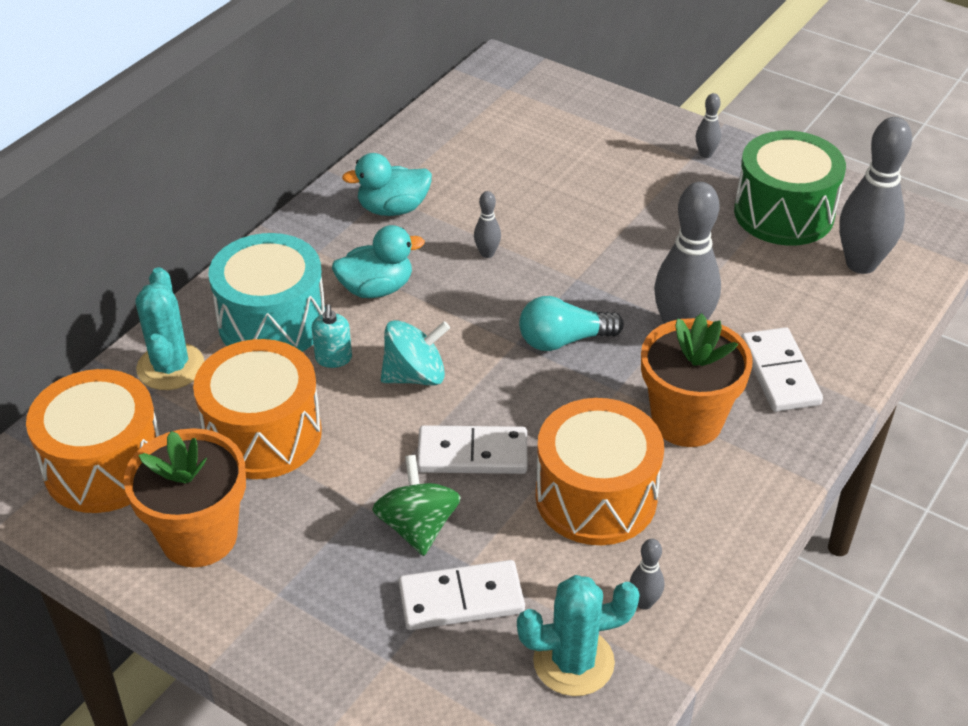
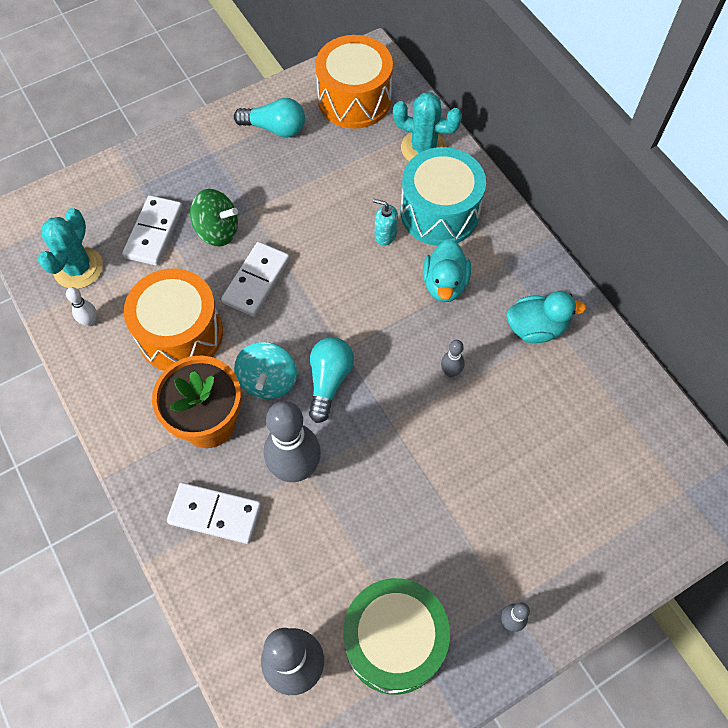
camera: 115 degrees right, 20 degrees up
(199, 536) = (275, 128): orange flower pot -> turquoise light bulb
(263, 434) = (337, 178): orange drum -> none
(393, 209) = (535, 328): turquoise duck -> turquoise duck turned 75 degrees clockwise
(415, 375) = (344, 275): turquoise spinning top -> turquoise spinning top (268, 380)
(644, 602) = (90, 322): grey bowling pin -> white bowling pin

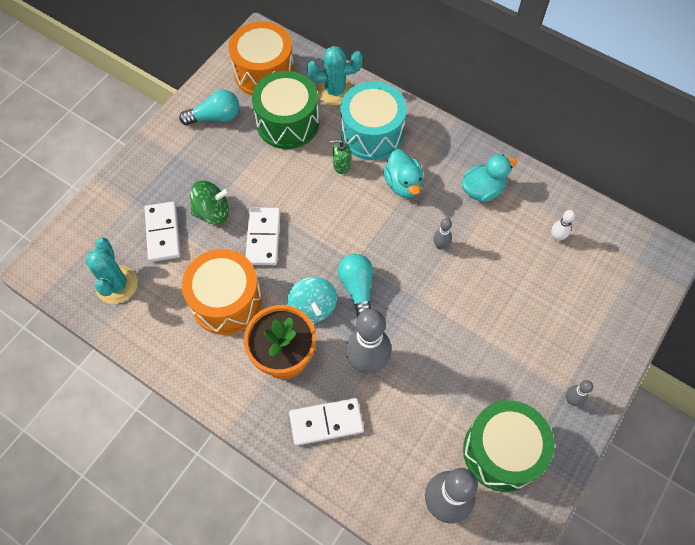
camera: 25 degrees left, 0 degrees up
(90, 322) = (149, 322): white bowling pin -> white bowling pin (556, 237)
(351, 164) = (288, 123): none -> green drum
(385, 235) = (341, 166): turquoise soap dispenser -> green soap dispenser

